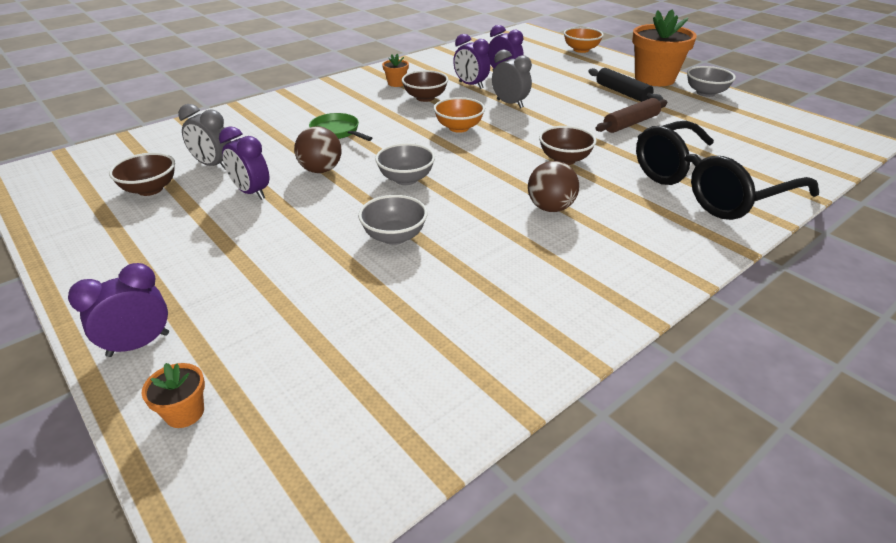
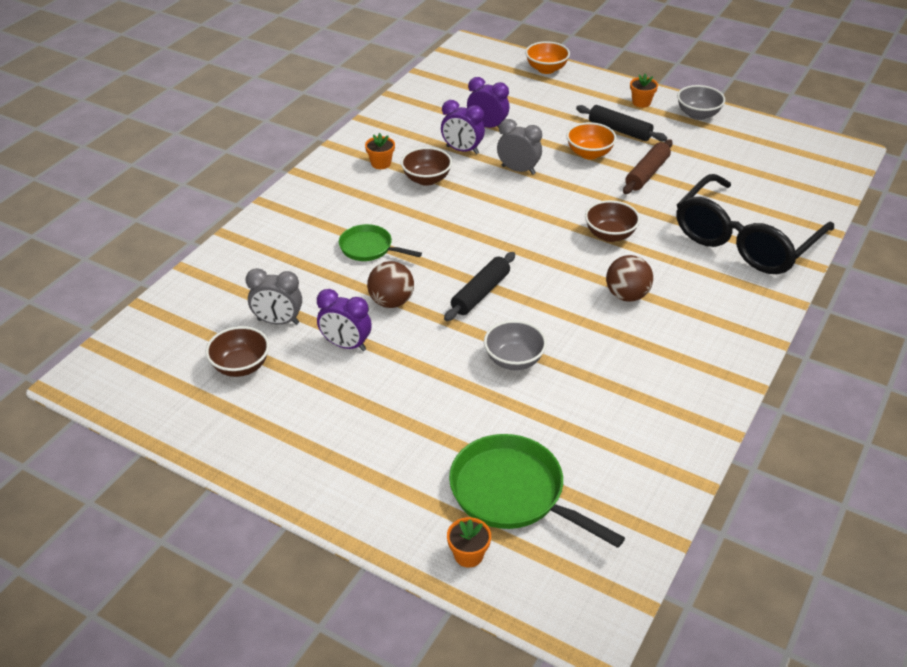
camera: 20 degrees left, 5 degrees up
(138, 344) = (383, 516): purple clock -> none
(290, 360) = (513, 493): none -> green pan
(406, 179) = (480, 293): grey bowl -> black rolling pin
(459, 128) = (488, 215): orange bowl -> orange bowl (589, 153)
(654, 79) = (641, 102): orange flower pot -> orange flower pot, size x0.44

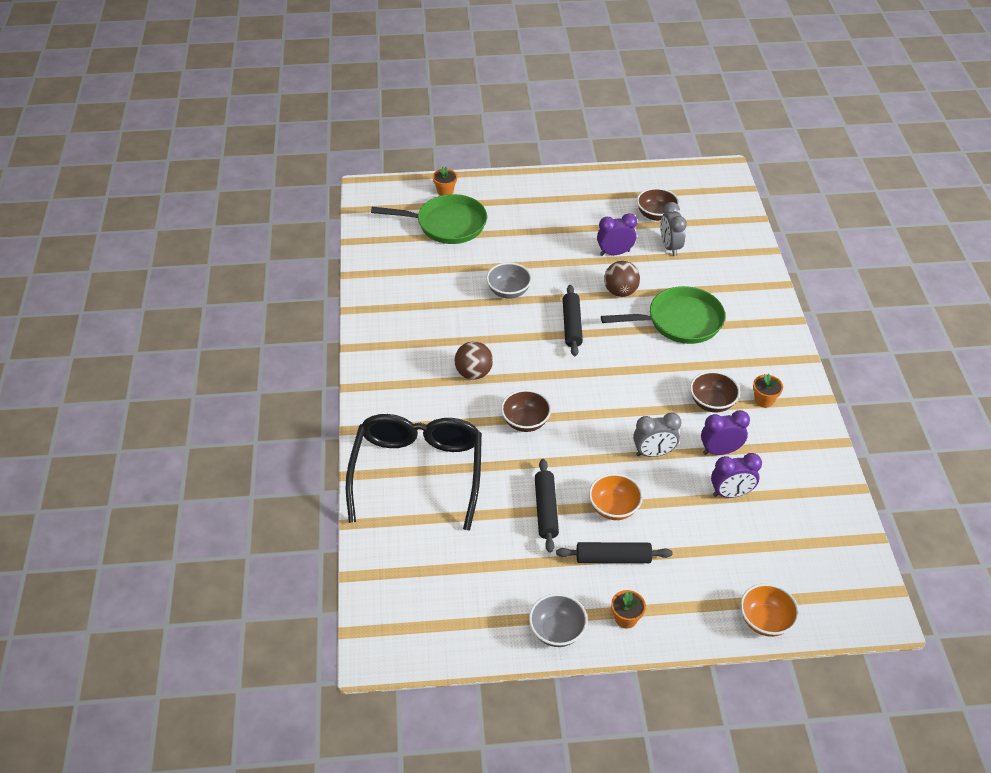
camera: 145 degrees right, 5 degrees up
(278, 321) = (670, 247): grey clock -> grey clock turned 75 degrees counterclockwise
(369, 248) = (679, 321): green pan -> green pan, size x1.69
(647, 173) = (546, 510): brown rolling pin -> black rolling pin

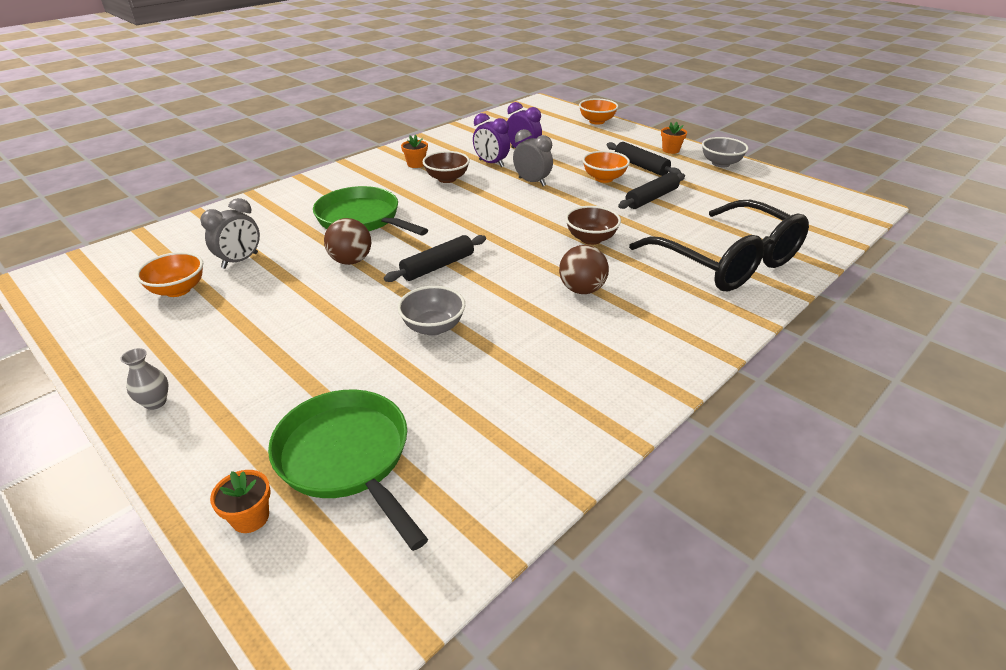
camera: 130 degrees left, 10 degrees down
(418, 472) = (728, 262): black glasses -> black glasses turned 90 degrees counterclockwise
(549, 185) = (155, 402): none -> grey vase
(614, 253) = (284, 288): purple clock -> none
(656, 215) = (178, 290): brown bowl -> orange bowl

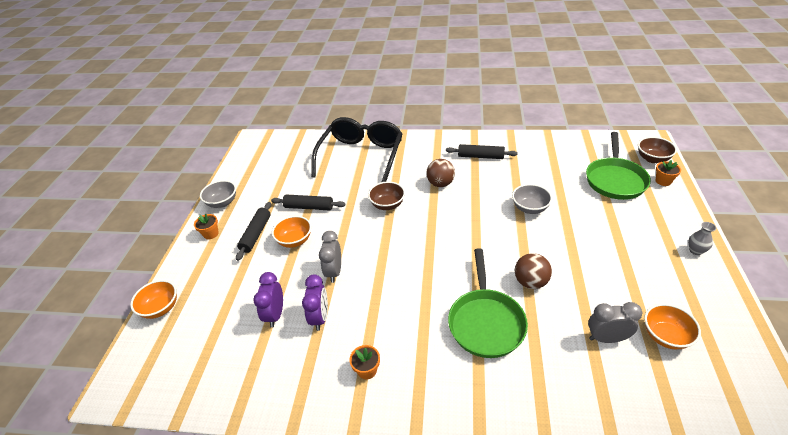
camera: 125 degrees left, 5 degrees up
(438, 266) = (486, 242): black rolling pin -> black rolling pin (480, 156)
(447, 179) = (375, 324): brown bowl -> brown bowl (652, 159)

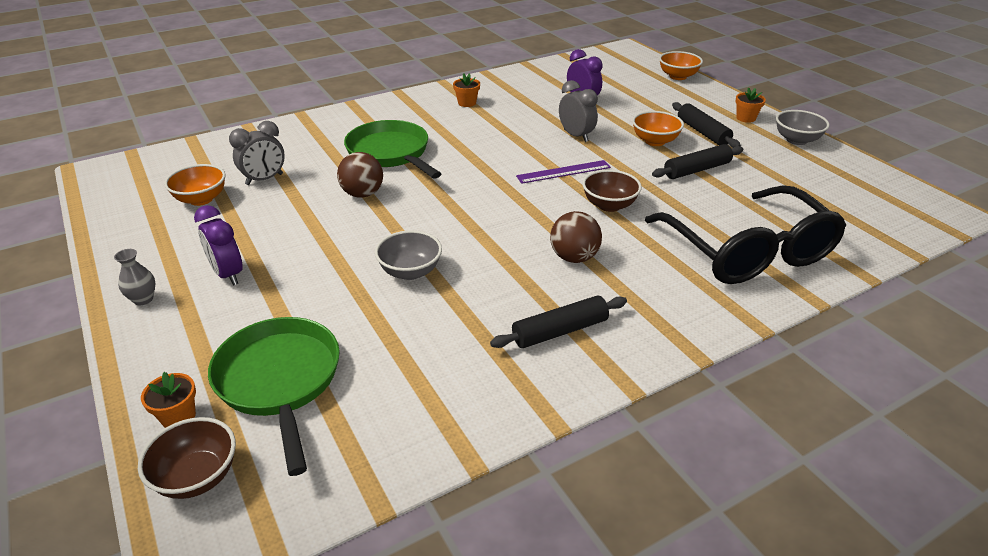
camera: 140 degrees right, 5 degrees down
(320, 317) = (543, 111): purple clock -> purple clock (228, 274)
(382, 241) = (563, 172): none -> purple ruler

